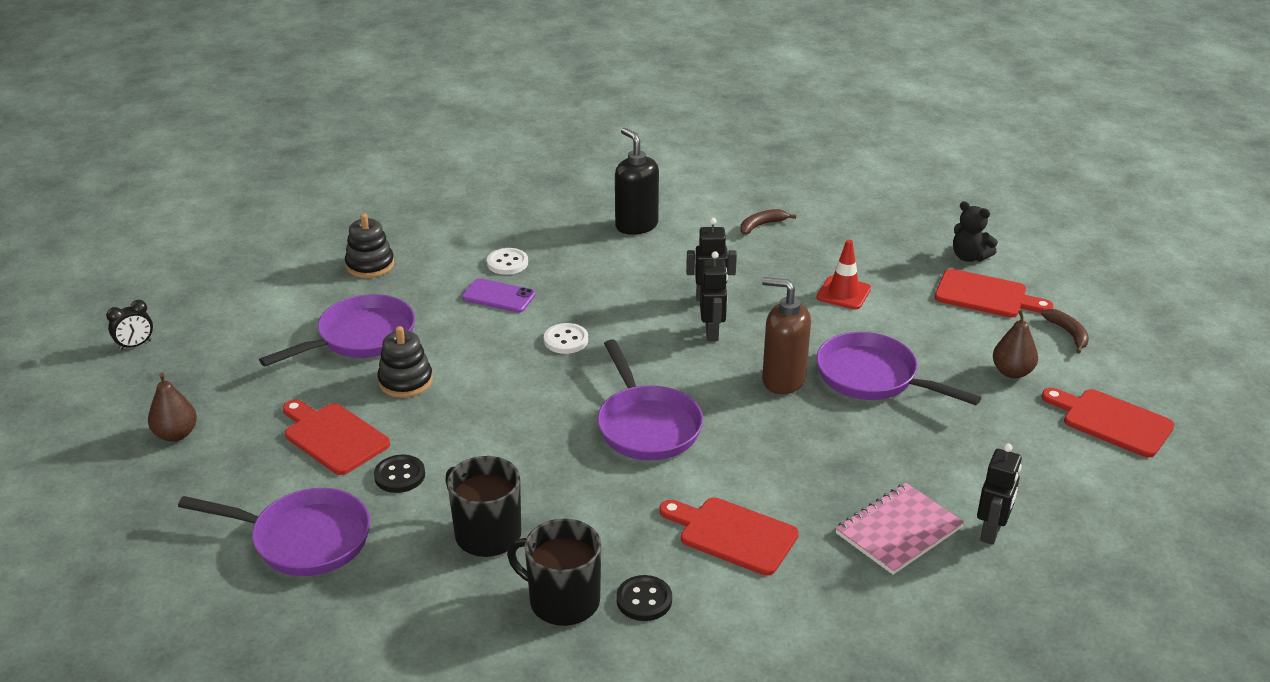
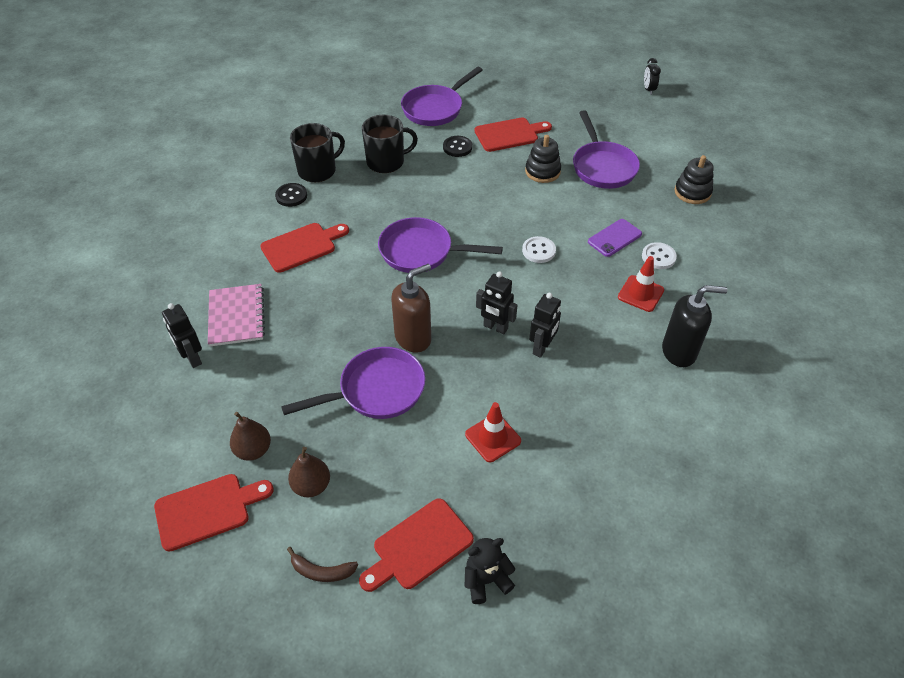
camera: 120 degrees right, 15 degrees up
(176, 434) = (552, 88): brown pear -> brown pear (253, 450)
(576, 261) = (640, 294): none -> red traffic cone
(762, 225) = (635, 440): brown banana -> none

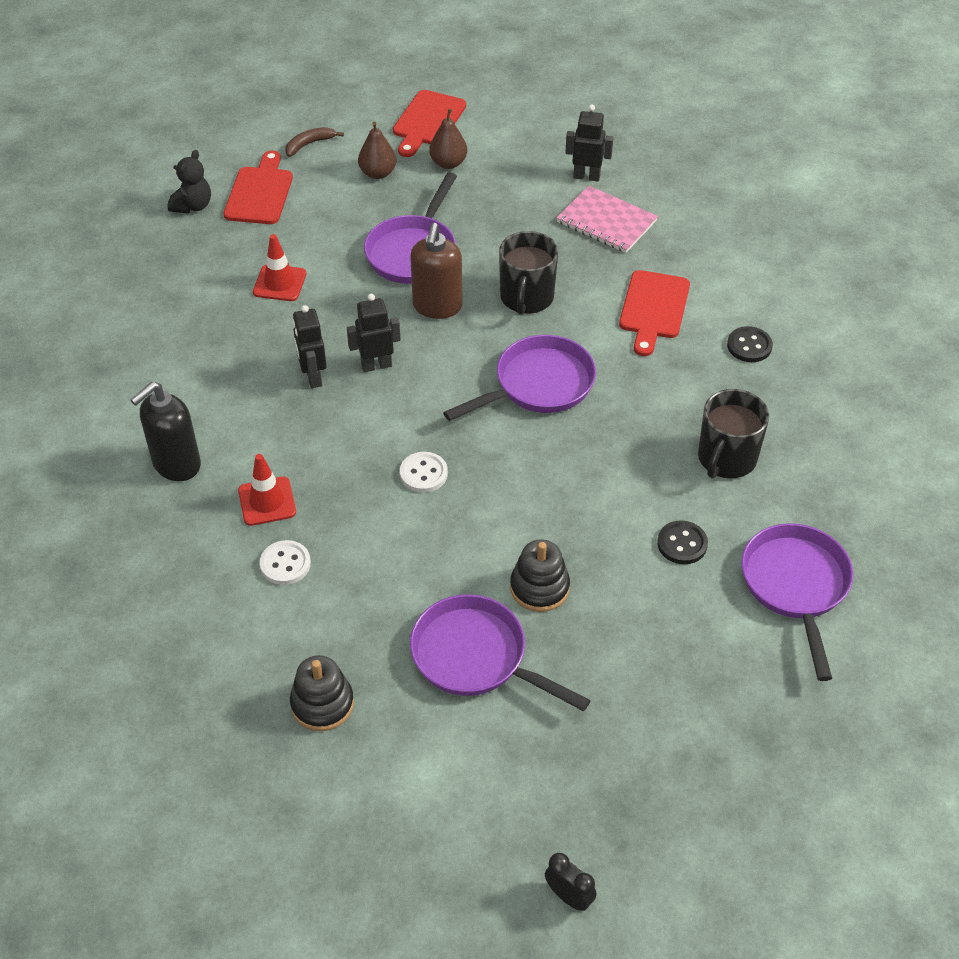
camera: 135 degrees right, 0 degrees up
(318, 170) = (775, 392): black mug -> black mug (526, 297)
(509, 134) = (650, 618): red cutting board -> none
(614, 238) = (357, 553): purple phone -> none

